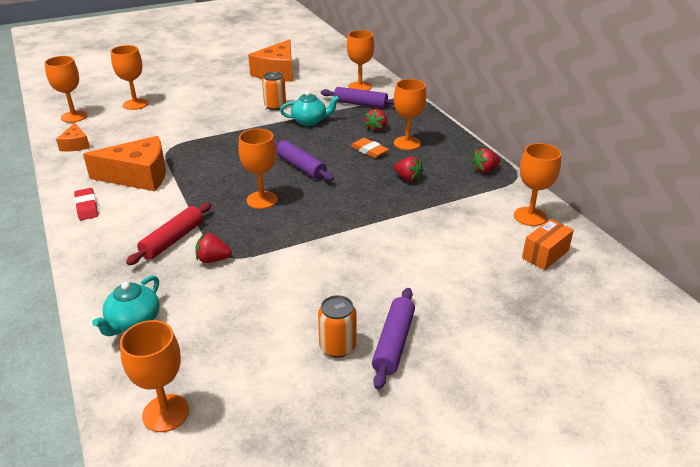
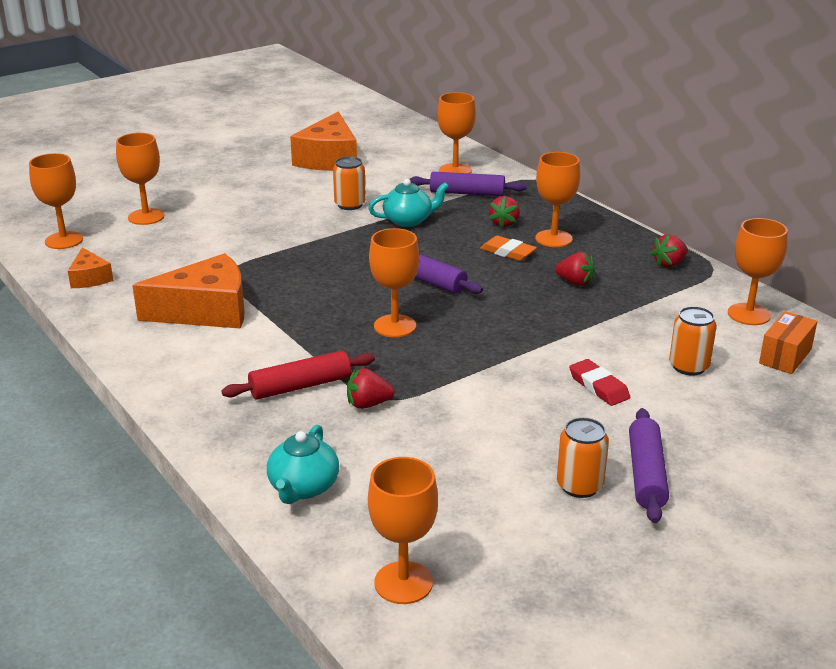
camera: 10 degrees left, 5 degrees down
(86, 207) = (155, 357): red eraser -> red eraser (598, 386)
(172, 240) = (300, 386): red rolling pin -> red rolling pin turned 45 degrees clockwise
(465, 255) = (689, 366): none -> orange can

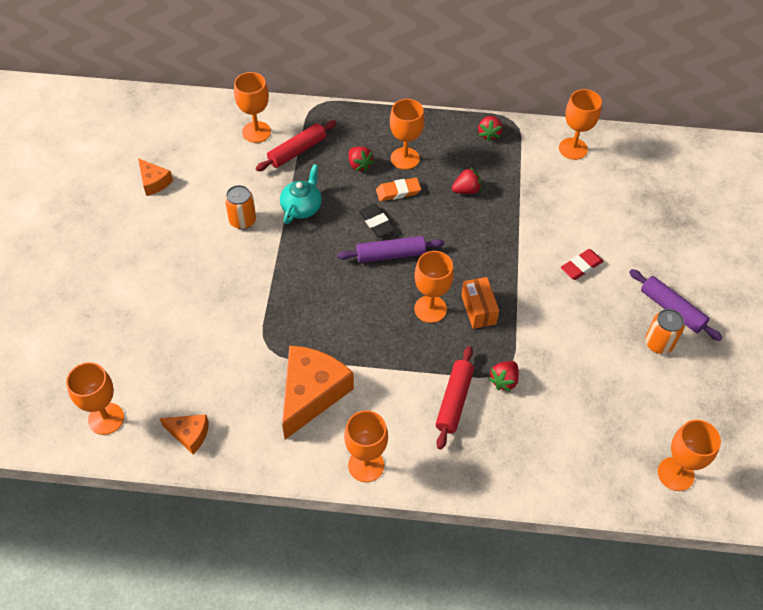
camera: 50 degrees left, 25 degrees up
(146, 217) = (124, 346): orange goblet -> orange goblet (366, 465)
(303, 487) = (559, 465): turquoise teapot -> none
(329, 159) = (154, 182): orange cheese -> orange cheese, size x0.51
(452, 258) = (376, 222): none -> black eraser
(467, 193) = (297, 151): purple rolling pin -> red rolling pin
(598, 386) = (581, 266): red eraser -> red eraser turned 45 degrees counterclockwise
(689, 366) = (597, 215): orange can -> none
(785, 356) = (624, 170): orange box -> orange box (478, 309)

